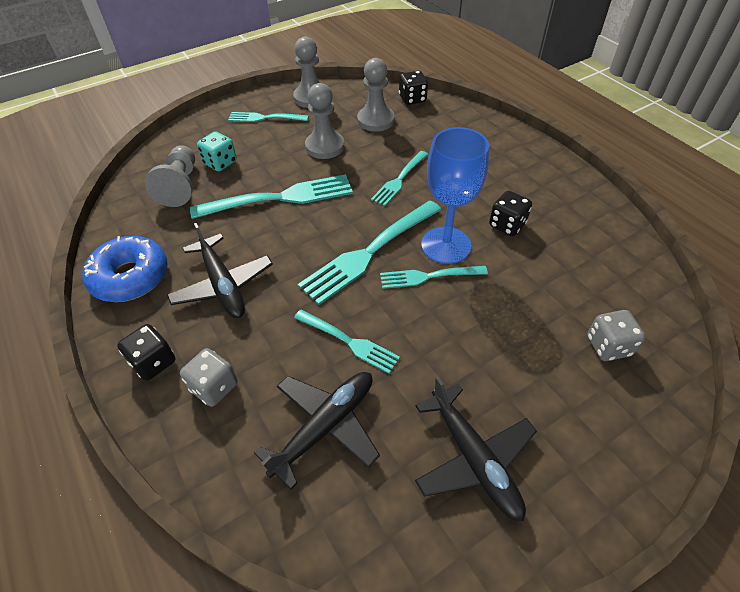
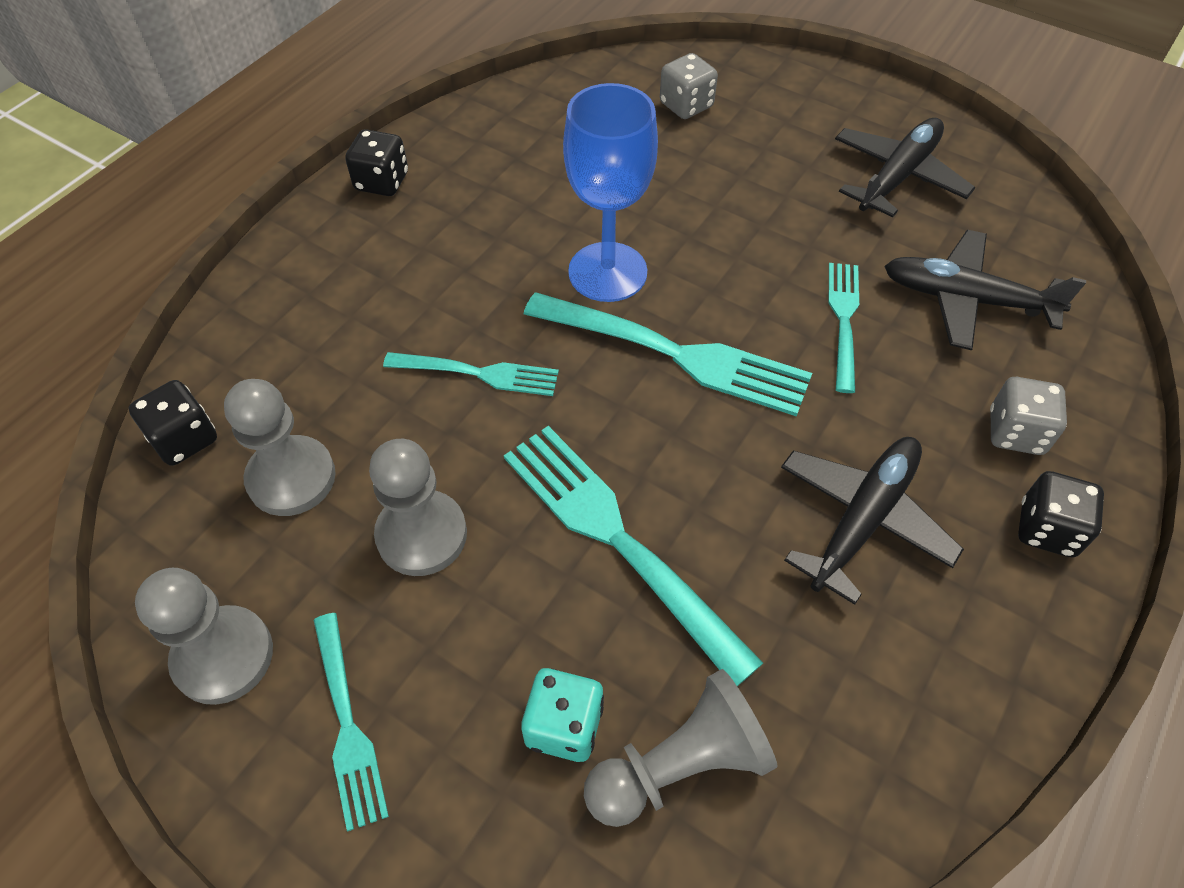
camera: 115 degrees left, 5 degrees up
(130, 277) = (950, 683): blue donut -> none
(428, 276) = (680, 274): turquoise fork -> none
(507, 225) = (528, 218): black dice -> black dice (382, 182)

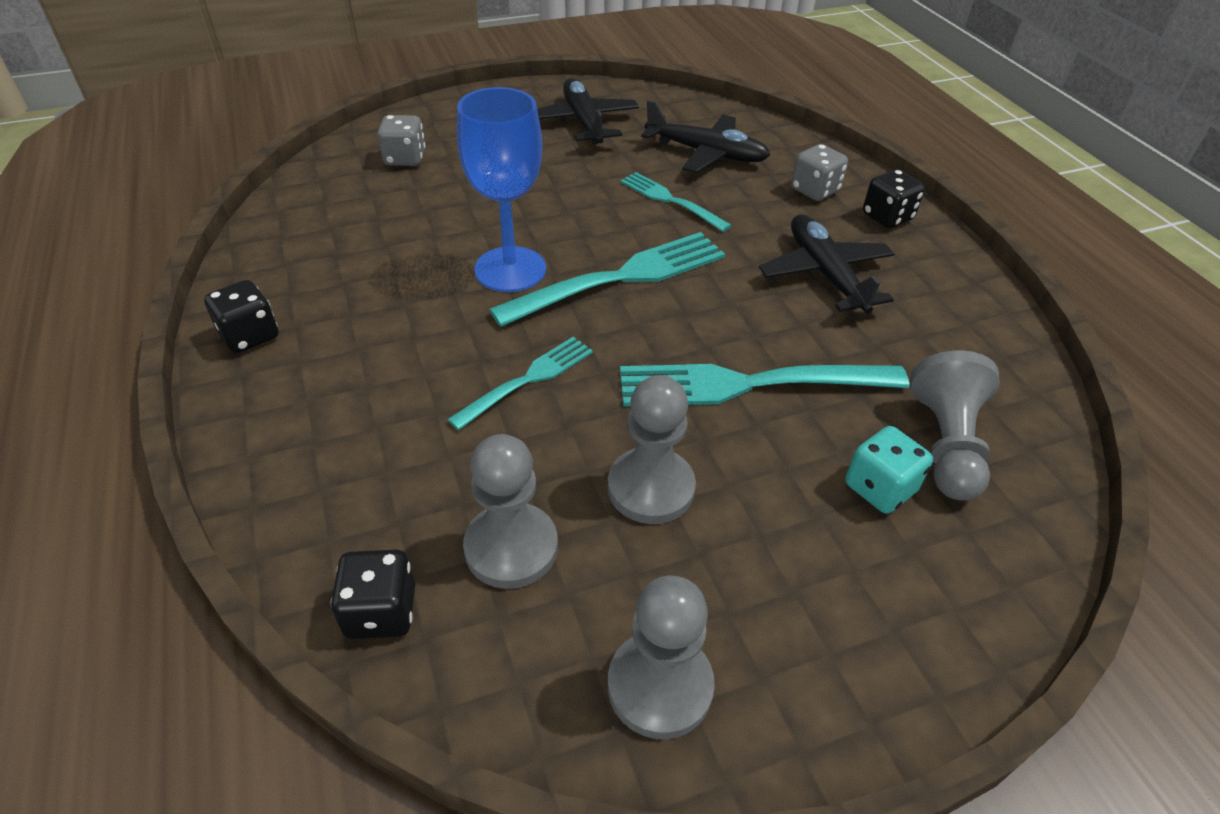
camera: 55 degrees left, 10 degrees down
(347, 724) = (793, 621): turquoise fork -> none
(967, 300) = (705, 153): black plane -> black plane turned 120 degrees counterclockwise

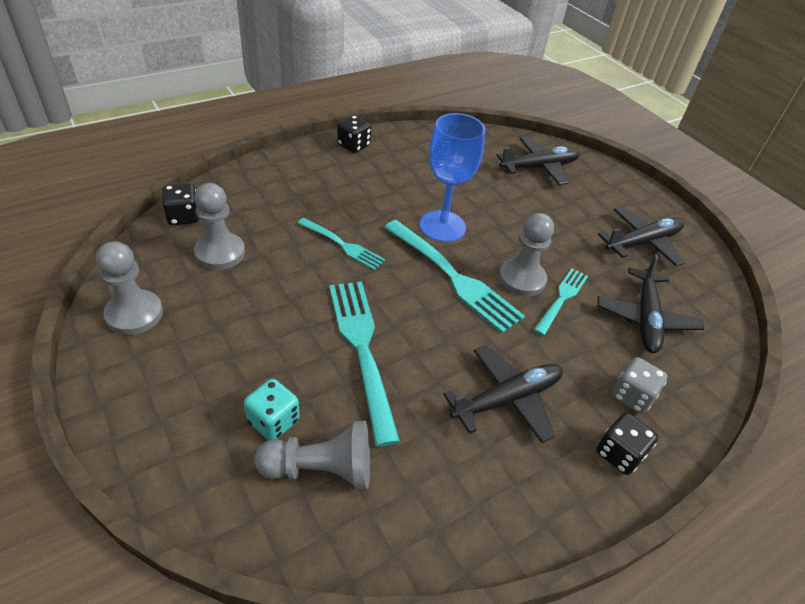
camera: 75 degrees right, 0 degrees up
(405, 158) = (538, 167): grey dice -> black plane
(651, 488) = (264, 303): grey pawn -> grey pawn (522, 279)

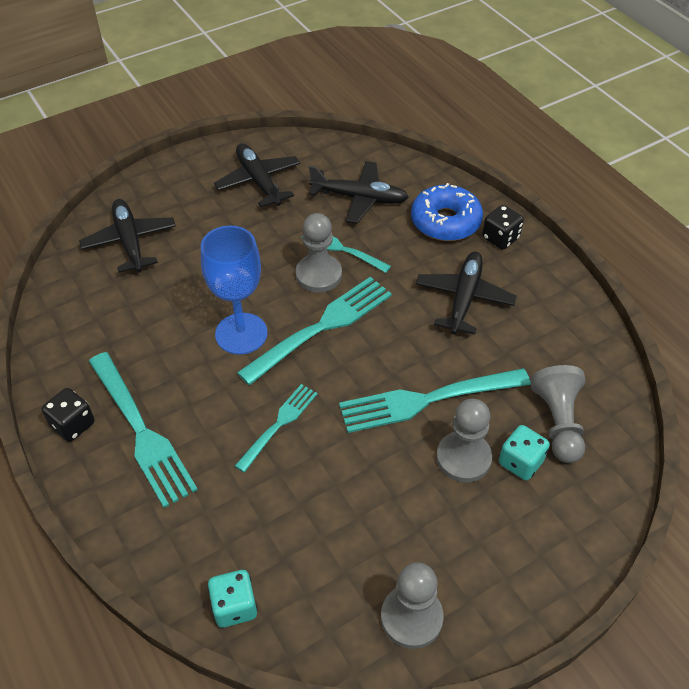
camera: 85 degrees left, 5 degrees up
(183, 217) = (234, 606): black dice -> turquoise dice
(220, 253) = (302, 548): grey pawn -> grey pawn (463, 458)
(344, 175) = (141, 431): none -> turquoise fork
(506, 399) = (464, 298): black plane -> black plane turned 45 degrees clockwise
(632, 396) = (445, 221): grey dice -> blue donut

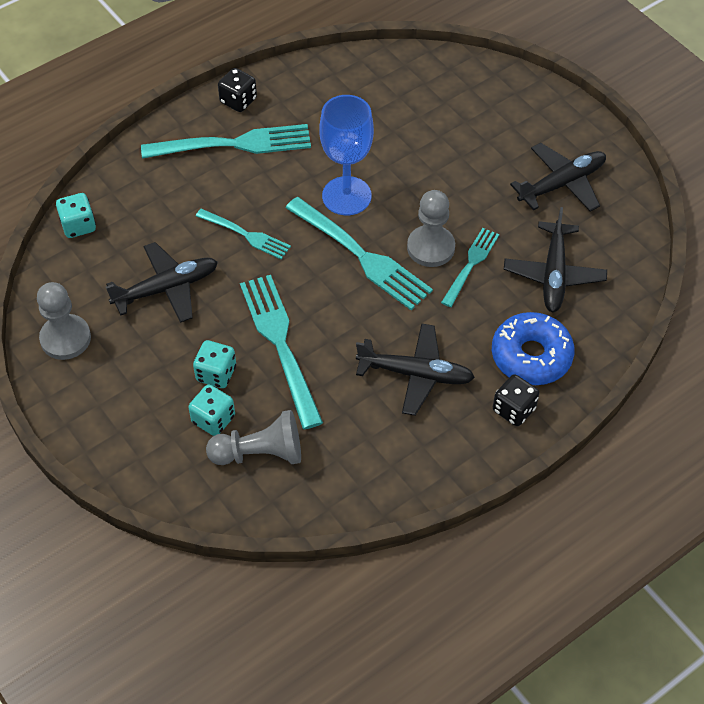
camera: 85 degrees right, 5 degrees up
(130, 242) = (452, 97): black plane -> black plane (166, 288)
(141, 431) = (234, 144): turquoise fork -> turquoise fork turned 150 degrees counterclockwise
(463, 458) = (216, 374): grey pawn -> turquoise dice

